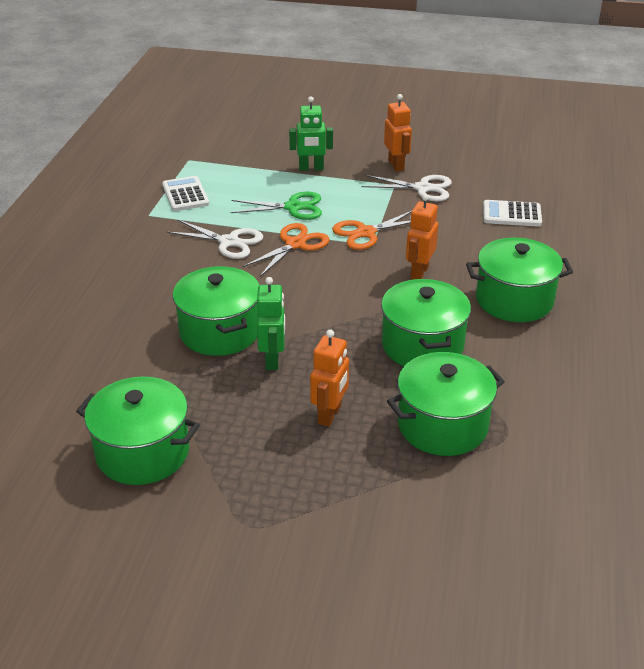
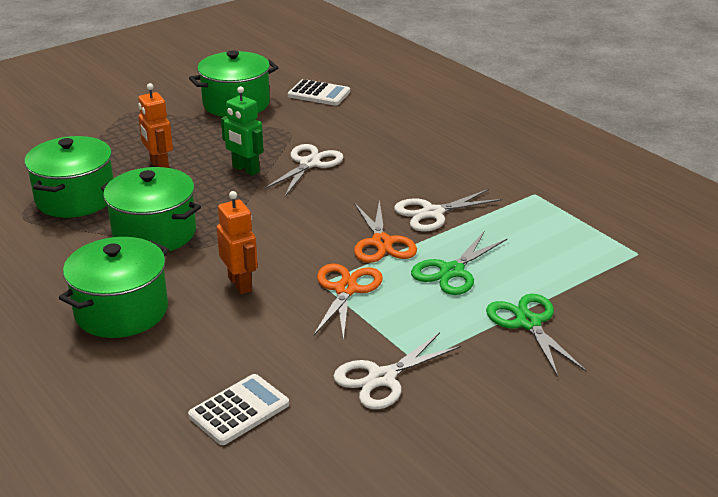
camera: 130 degrees right, 5 degrees down
(185, 195) = (554, 224): white calculator -> white calculator (319, 94)
(220, 331) = (310, 163): green pot -> white scissors
(311, 168) = (528, 322): green robot -> green scissors
(396, 165) = (462, 391): orange robot -> none

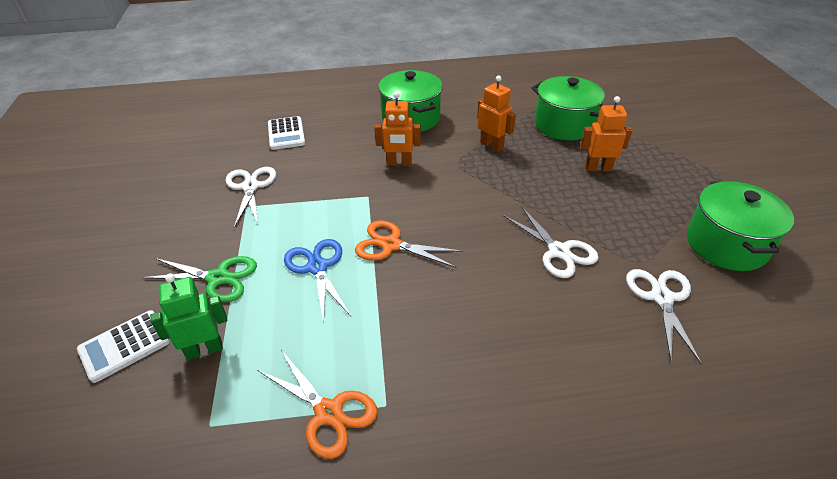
camera: 120 degrees right, 10 degrees up
(154, 233) = (492, 145): green pot -> orange robot
(245, 170) = (567, 210): green robot -> green robot (204, 349)
(319, 94) = (745, 321): white calculator -> white calculator (124, 346)
(346, 289) = (349, 204): orange scissors -> orange scissors (329, 413)
(432, 213) = (411, 297): white scissors -> white scissors (661, 297)
(451, 271) = (317, 267): green scissors -> blue scissors

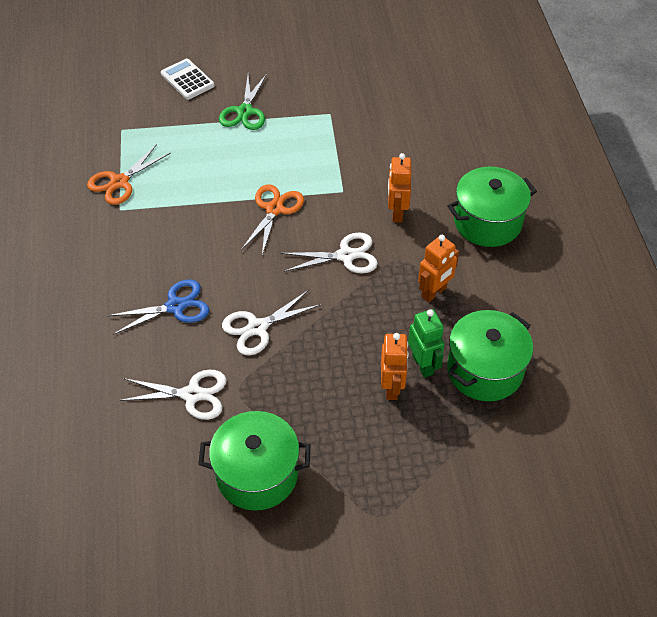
camera: 90 degrees right, 10 degrees up
(204, 349) = (179, 117): green robot -> green robot (423, 365)
(251, 187) = (357, 112): white scissors -> white scissors (346, 256)
(286, 134) = (447, 124): white calculator -> none
(317, 267) = (252, 165): blue scissors -> blue scissors (176, 306)

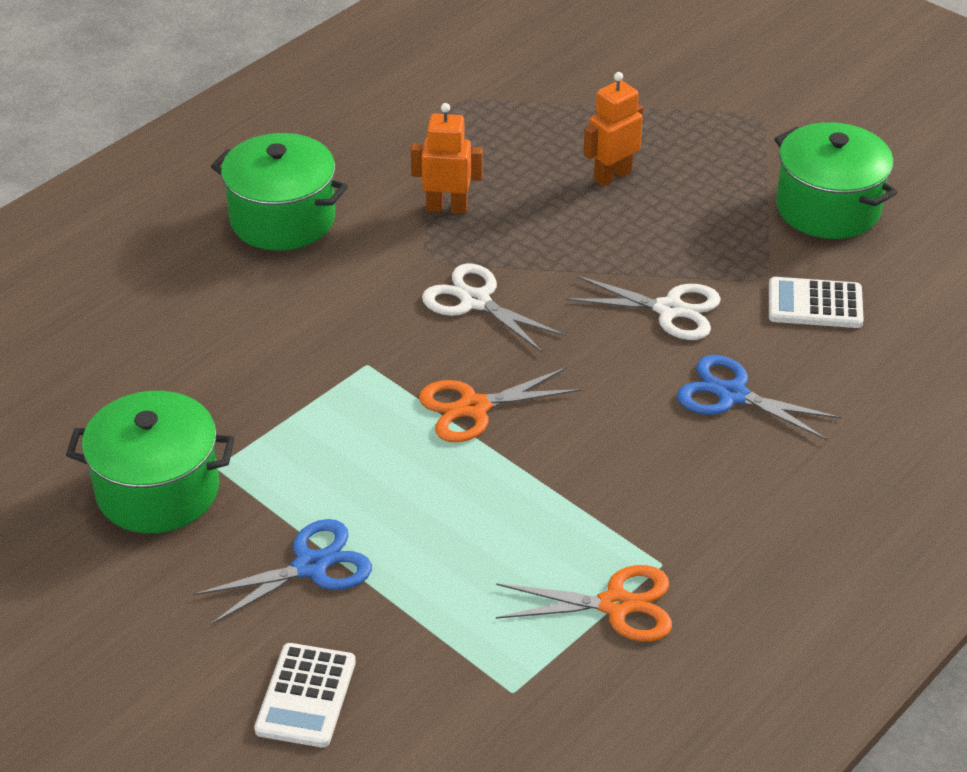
camera: 130 degrees left, 10 degrees down
(193, 395) = (815, 304): white scissors -> white calculator
(244, 112) = (311, 566): green scissors -> blue scissors
(397, 213) = (351, 297): orange robot -> none
(423, 365) = (556, 170): green robot -> none
(484, 370) = (509, 129): green pot -> green pot (158, 490)

